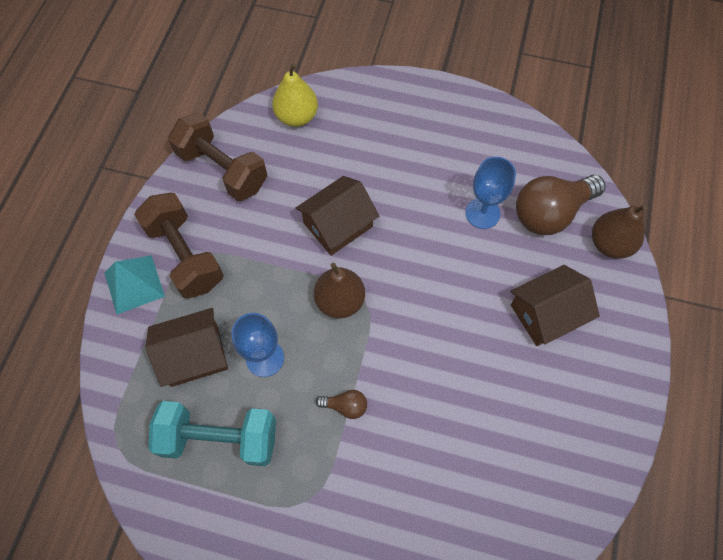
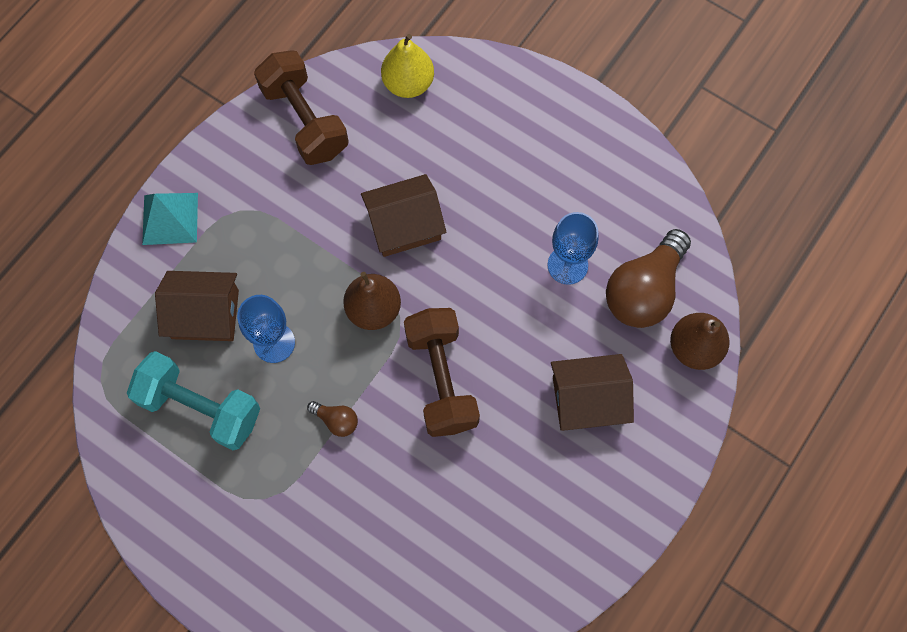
camera: 20 degrees right, 5 degrees up
(185, 255) = (232, 205): brown dumbbell -> brown dumbbell (441, 379)
(550, 213) = (644, 290): brown light bulb -> brown light bulb turned 45 degrees counterclockwise

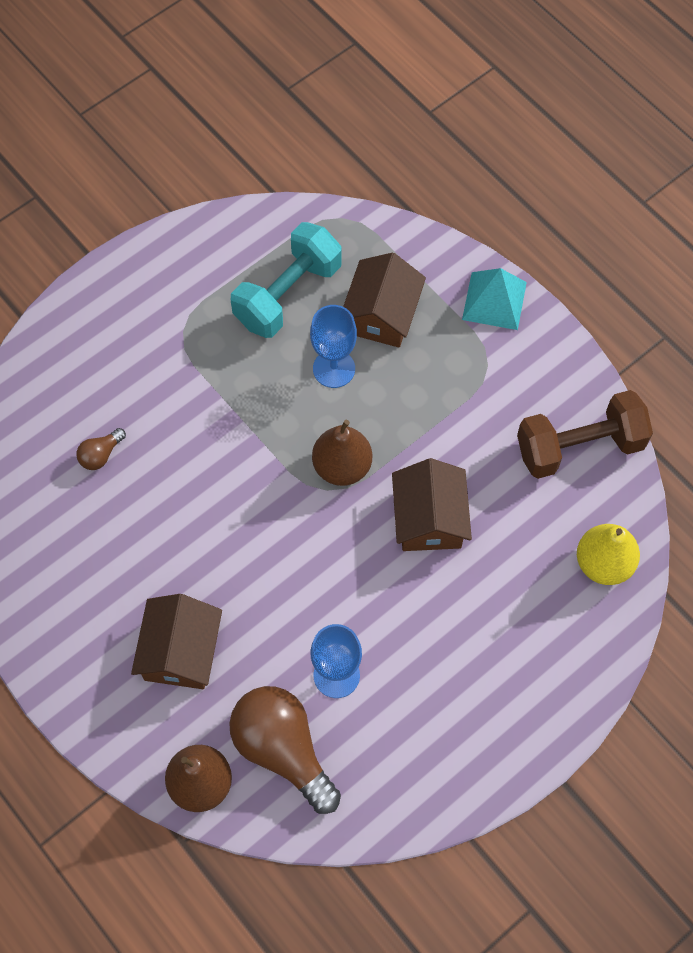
camera: 105 degrees right, 5 degrees down
(336, 420) = (237, 407): brown light bulb -> brown light bulb (101, 455)
(441, 379) = (248, 513): brown dumbbell -> none

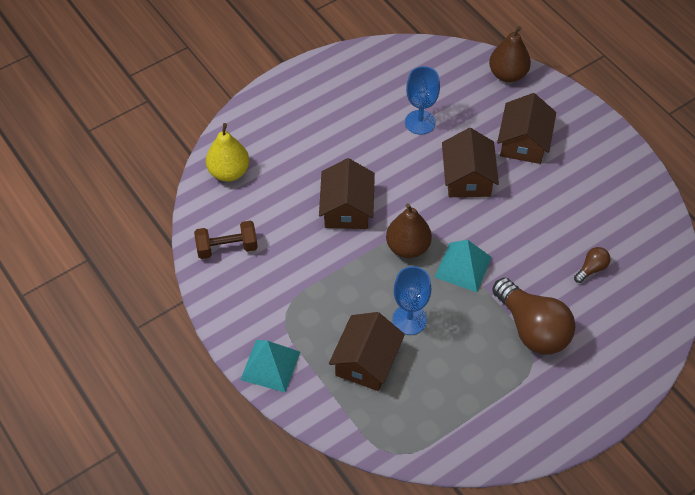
camera: 175 degrees left, 10 degrees down
(264, 582) = (467, 177): none -> brown house
(268, 444) = (463, 267): none -> turquoise pyramid
(283, 750) = (456, 87): brown light bulb -> brown light bulb (532, 328)
(288, 294) = (445, 384): turquoise dumbbell -> none
(579, 446) = (227, 248): brown dumbbell -> brown dumbbell, size x0.65

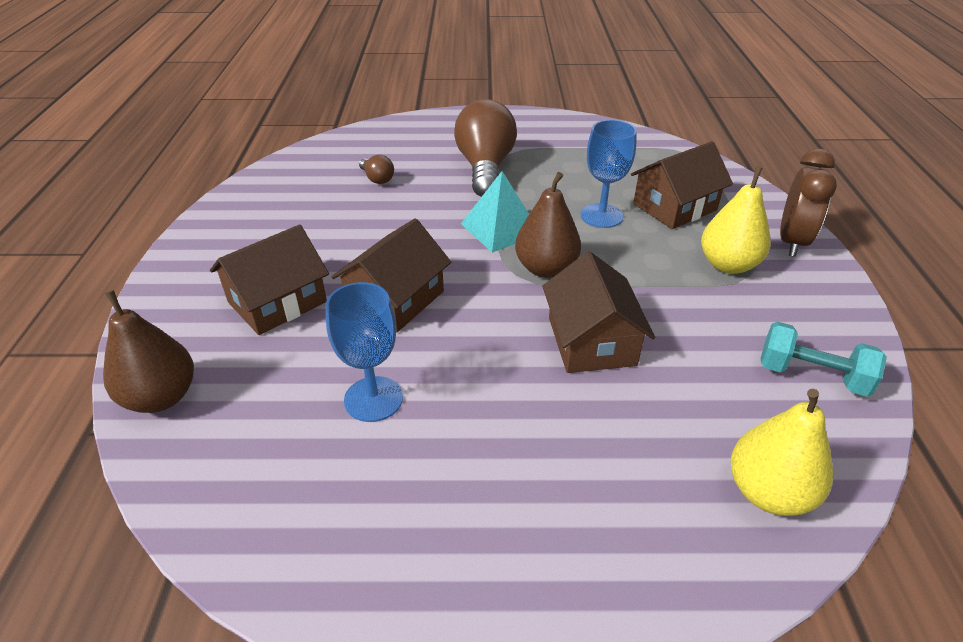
camera: 145 degrees left, 15 degrees down
(227, 248) = (811, 375): brown dumbbell -> turquoise dumbbell
(270, 365) = (792, 242): turquoise pyramid -> brown clock
(302, 315) = (728, 265): none -> yellow pear
(347, 208) = (591, 341): brown house -> brown house turned 45 degrees counterclockwise
(591, 269) = (377, 179): brown light bulb -> brown light bulb turned 120 degrees counterclockwise

